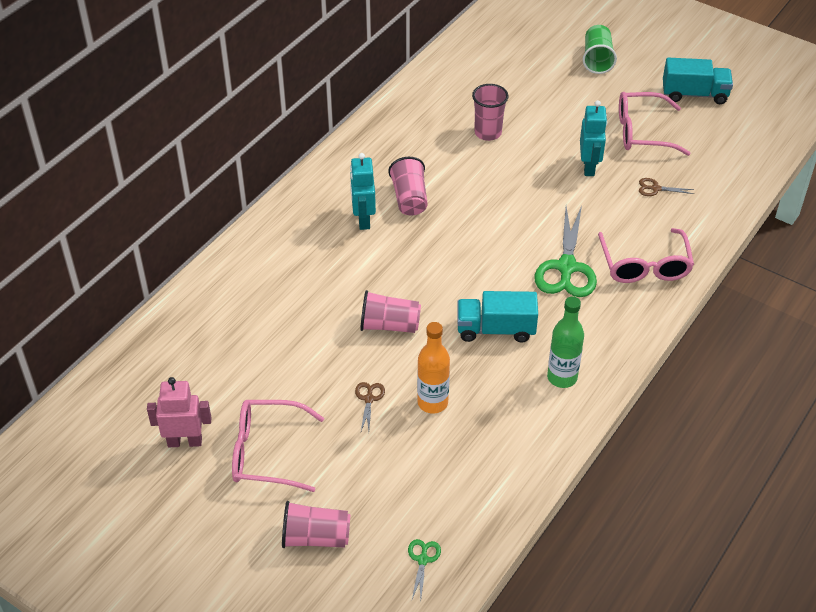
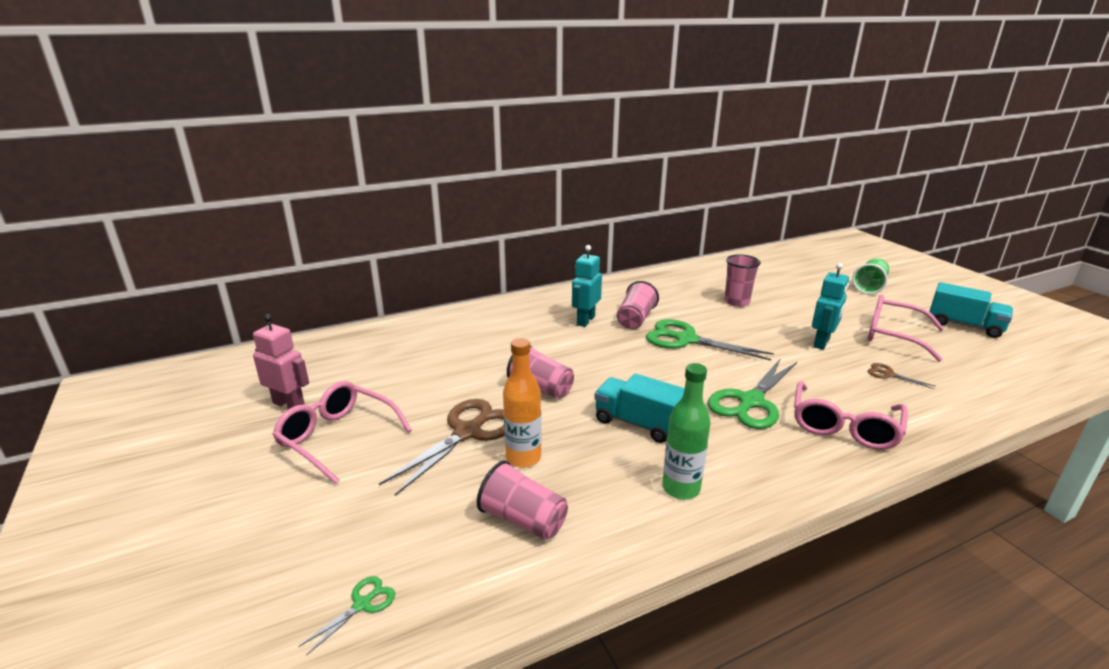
camera: 30 degrees right, 20 degrees down
(315, 537) = (290, 526): pink cup -> pink cup (523, 520)
(369, 399) = (467, 432): brown scissors -> brown scissors, size x2.23
(473, 210) = (686, 340): none -> green scissors

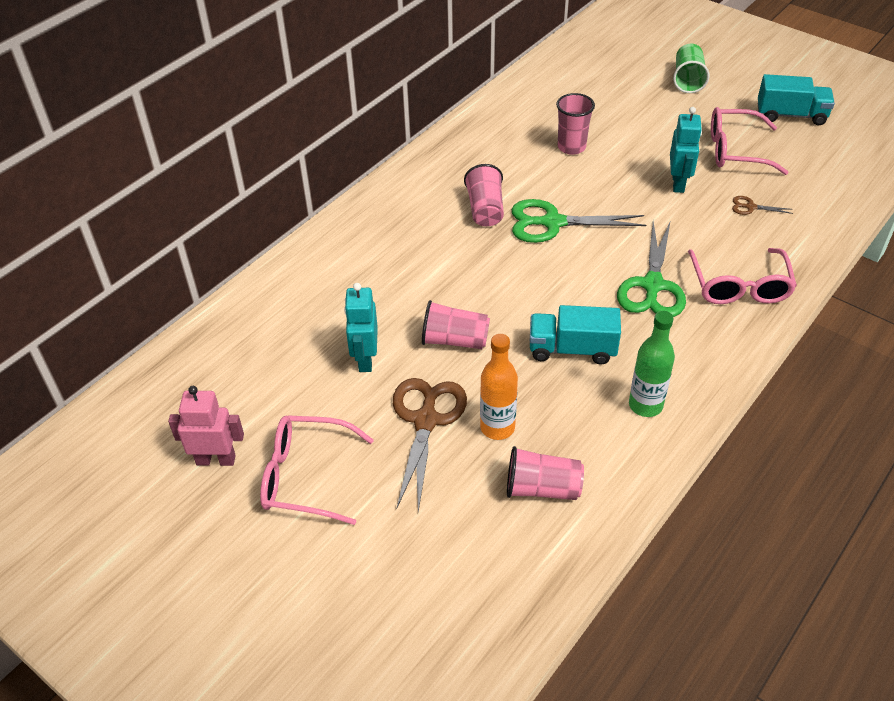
camera: 25 degrees left, 20 degrees up
(362, 604) = (475, 613): green scissors -> none
(585, 320) = (434, 229): turquoise robot -> turquoise robot (365, 359)

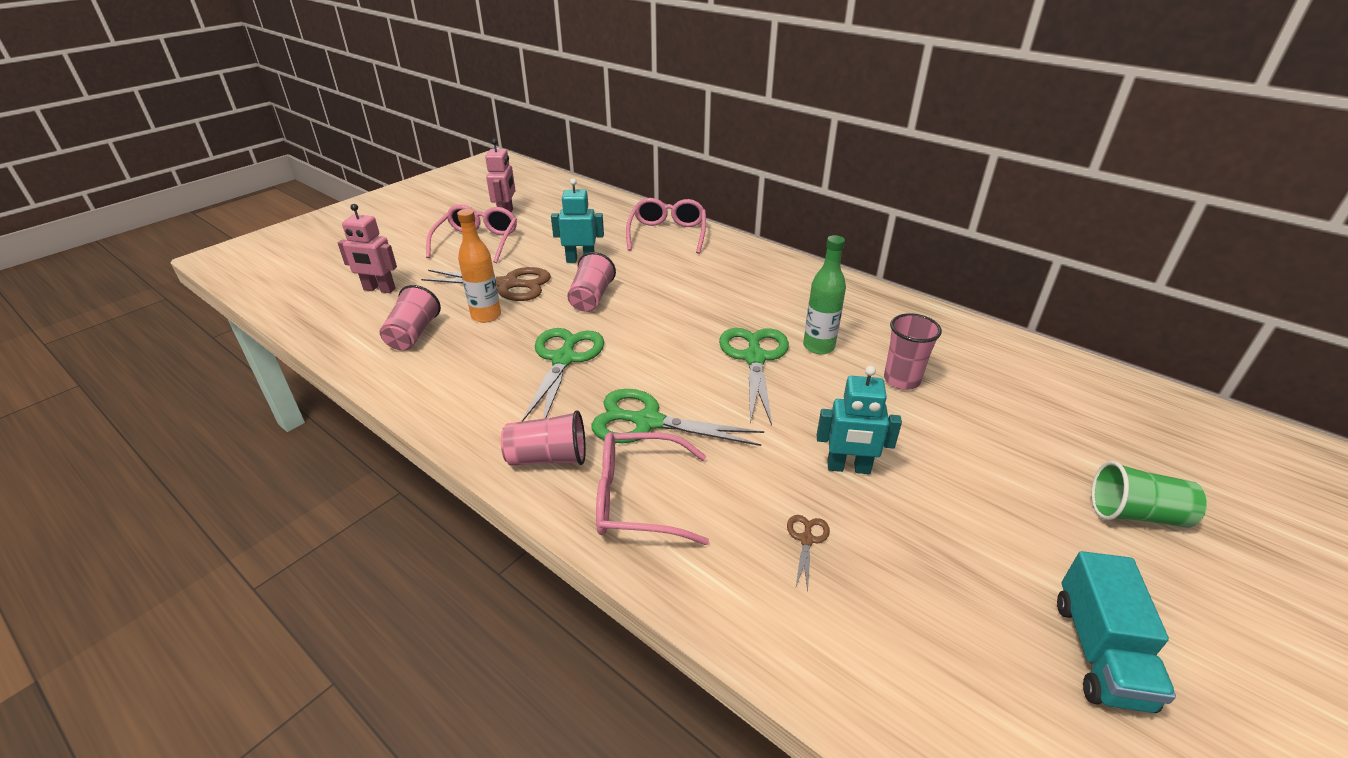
camera: 90 degrees right, 10 degrees down
(440, 558) = (379, 289): none -> pink robot
(485, 209) = (772, 317): pink cup -> pink cup (548, 458)
(572, 349) = (564, 359): turquoise truck -> green scissors
(645, 405) = (476, 399): green bottle -> green bottle (818, 346)
(736, 150) = (950, 547): pink glasses -> pink glasses (667, 234)

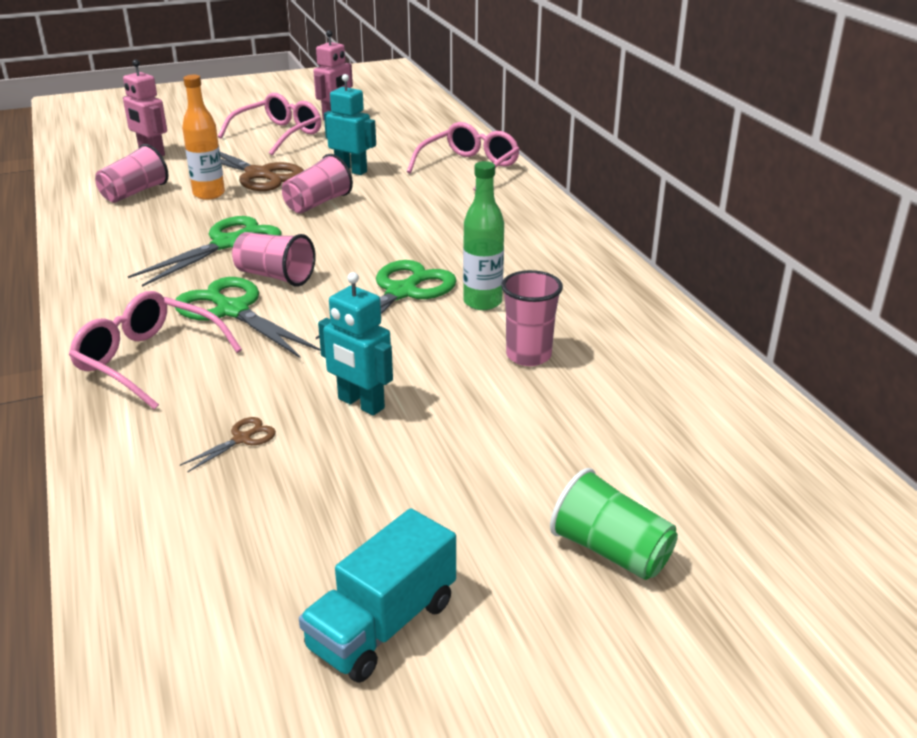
camera: 30 degrees right, 5 degrees down
(548, 458) = (119, 309): pink cup -> pink cup (275, 276)

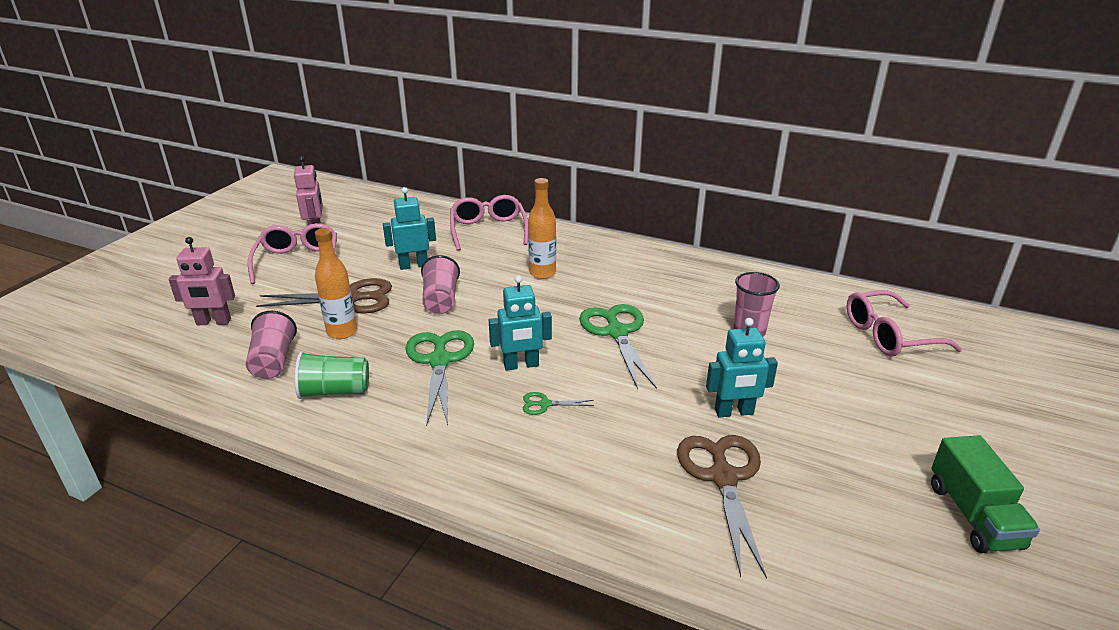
camera: 45 degrees left, 0 degrees up
(149, 361) = (566, 472): pink glasses -> pink glasses (889, 335)
(232, 311) = (544, 404): green scissors -> green scissors, size x0.45
(242, 439) = (723, 477): brown scissors -> brown scissors, size x2.23
(275, 276) = (521, 365): pink cup -> turquoise robot
(382, 625) = (973, 515): turquoise truck -> green truck
(441, 219) = (542, 273): none -> orange bottle
(482, 302) = (668, 314): green bottle -> none
(610, 551) = (964, 407): green cup -> green cup (335, 391)

